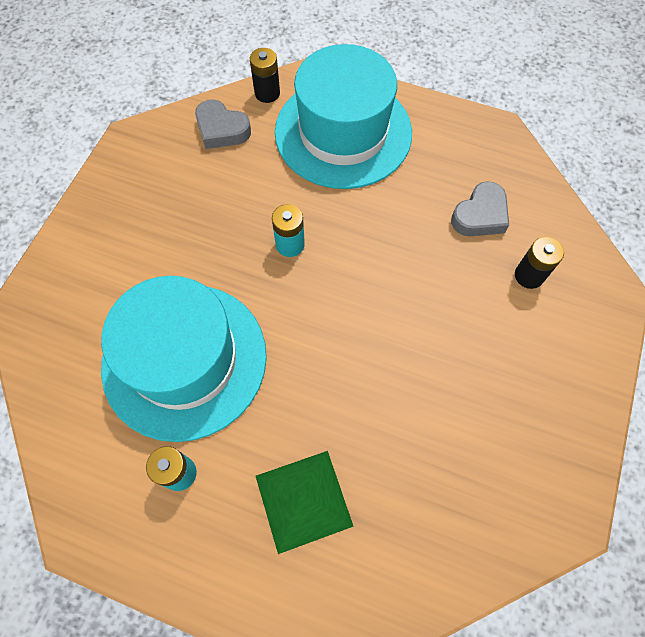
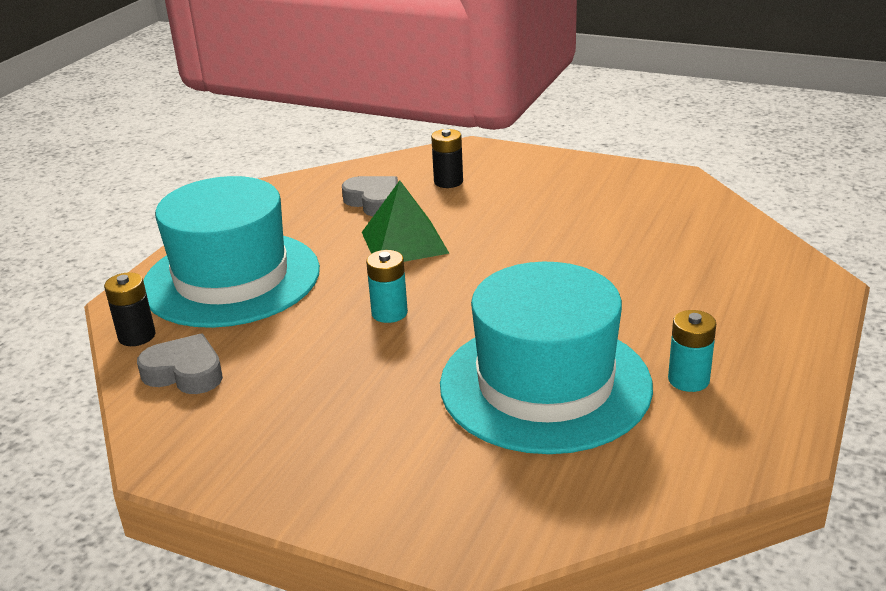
camera: 85 degrees left, 35 degrees down
(221, 129) = (185, 372): grey heart -> grey heart turned 105 degrees counterclockwise
(303, 500) = (697, 299): green pyramid -> green pyramid (404, 242)

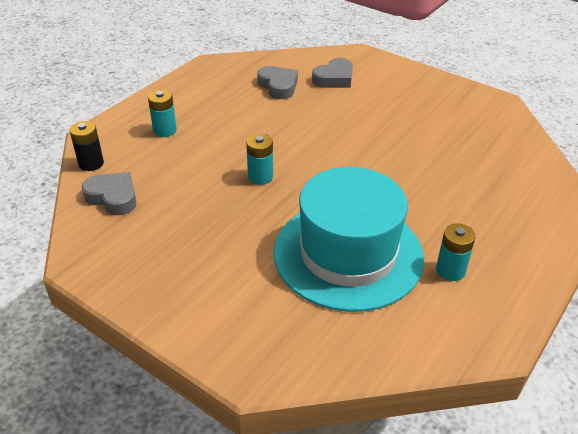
camera: 10 degrees right, 10 degrees up
(231, 278) = (165, 130): turquoise hat -> turquoise battery
(404, 242) = (288, 122): green pyramid -> none
(448, 182) = (334, 78): black battery -> grey heart

